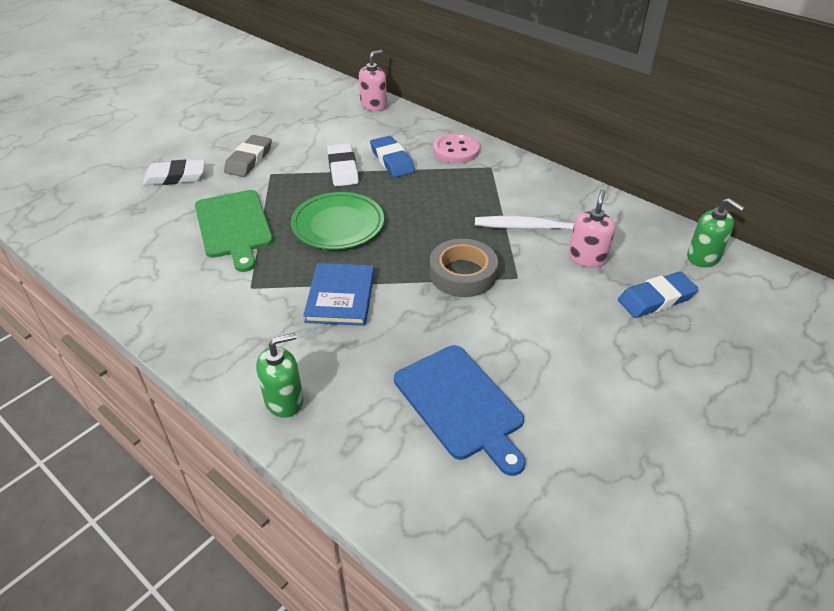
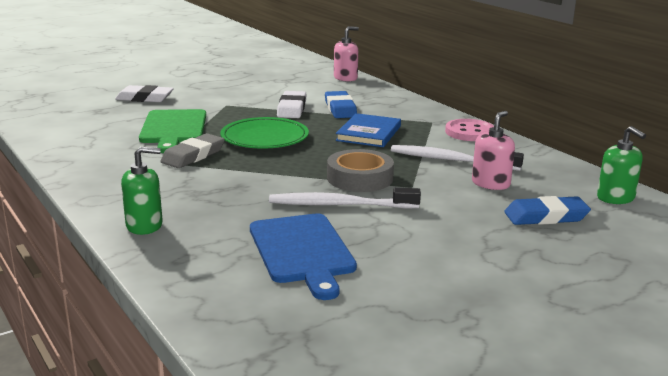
camera: 15 degrees right, 20 degrees down
(249, 160) = (213, 96): grey eraser -> grey eraser (193, 155)
(340, 296) = (237, 176): blue book -> blue book (369, 133)
(456, 150) = (404, 109): pink button -> pink button (469, 132)
(463, 322) = (340, 205): none -> white toothbrush

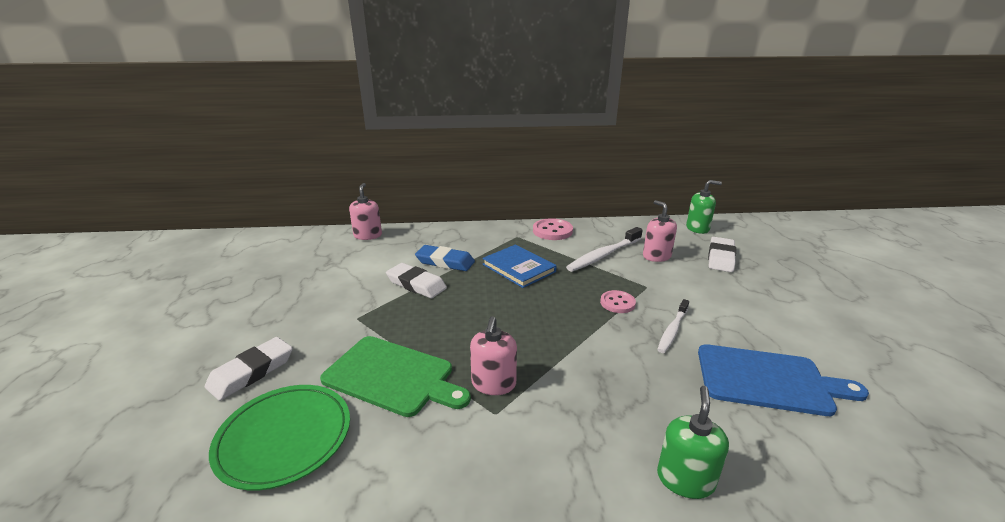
camera: 60 degrees left, 5 degrees up
(193, 155) = (493, 384): grey eraser -> pink soap dispenser
(264, 138) = (481, 322): green plate -> green plate (284, 438)
(340, 205) = (672, 330): white toothbrush -> white toothbrush, size x0.64
(360, 178) = (617, 303): grey tape -> pink button
(546, 216) = (720, 258): blue eraser -> white eraser

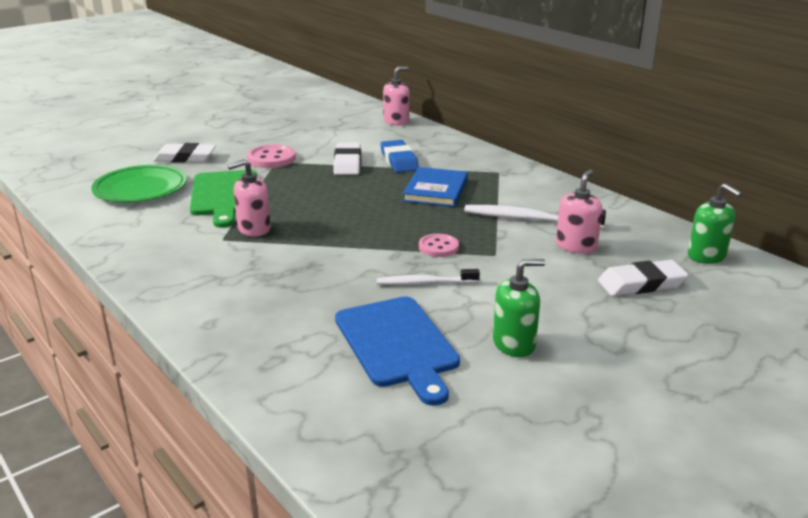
camera: 55 degrees right, 0 degrees up
(552, 231) = (540, 183): pink button -> pink button (271, 159)
(685, 479) = (219, 323): green soap dispenser -> green soap dispenser (514, 344)

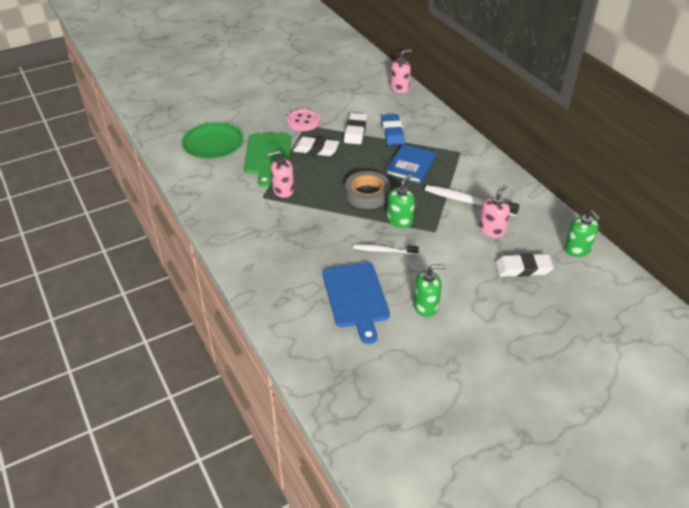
camera: 10 degrees right, 15 degrees up
(185, 157) = (244, 114): white eraser -> white eraser (316, 149)
(382, 223) = (367, 194): none -> grey tape
(438, 247) = (399, 220): pink button -> green soap dispenser

